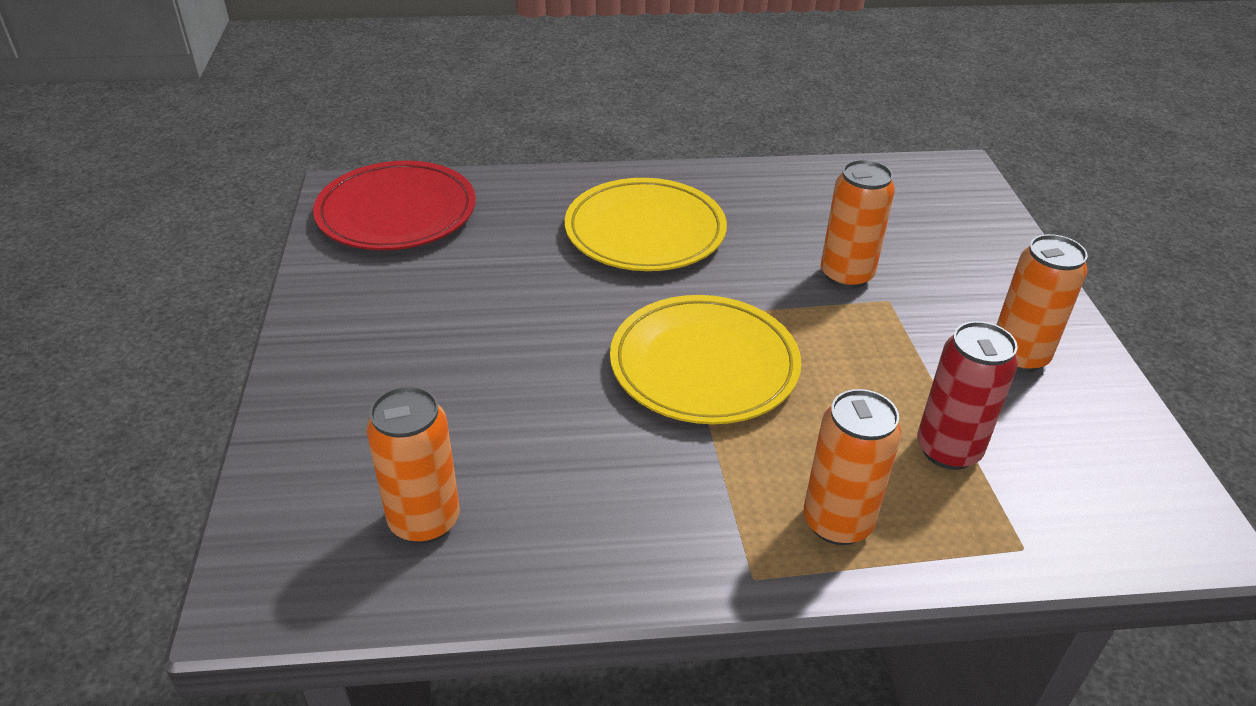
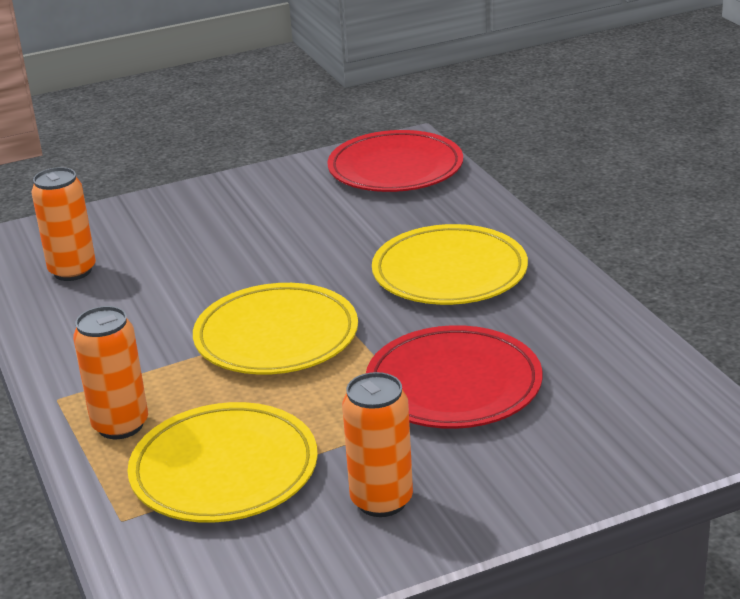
camera: 75 degrees right, 10 degrees down
(846, 275) = (453, 385): orange can -> red plate
(948, 450) = (224, 470): red can -> yellow plate

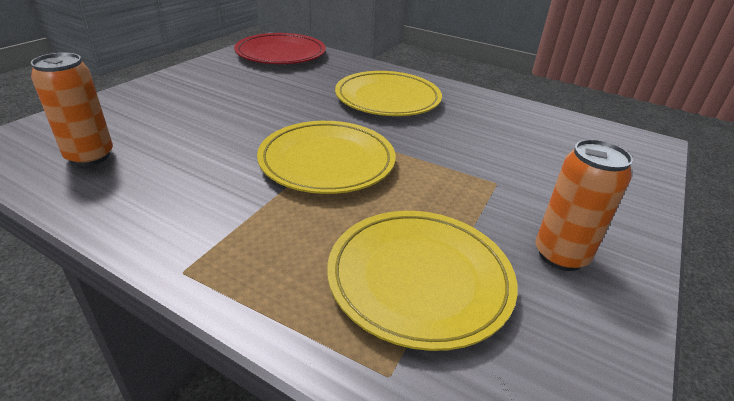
camera: 40 degrees left, 5 degrees up
(120, 425) = (278, 274): orange can -> none
(453, 385) = (484, 160): red plate -> none

